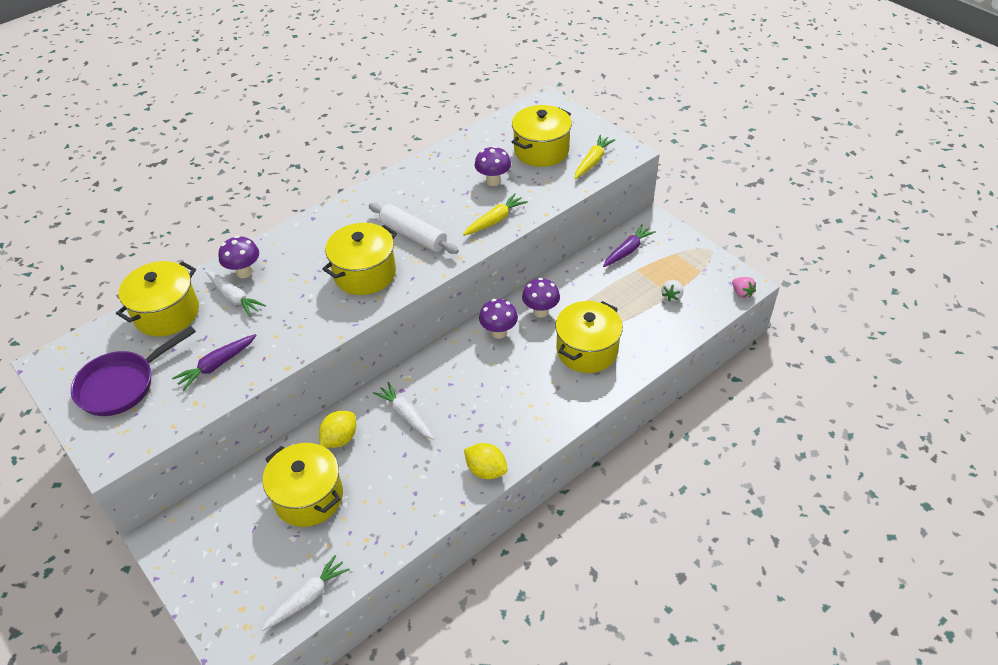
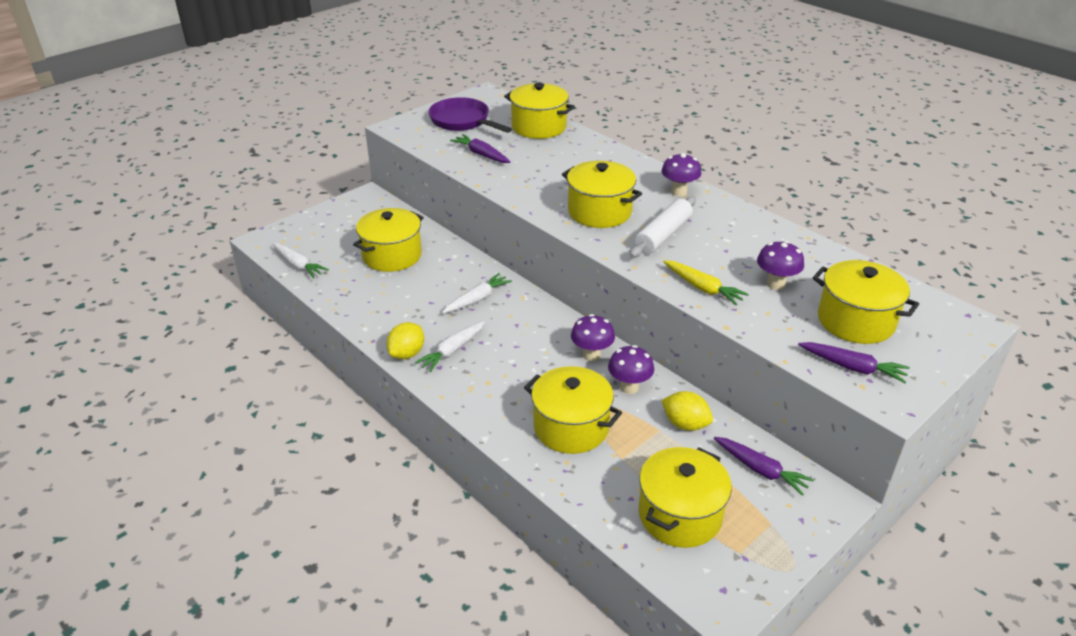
camera: 85 degrees right, 10 degrees down
(234, 297) = (560, 152): white carrot -> white carrot (452, 351)
(244, 272) = (592, 153): purple mushroom -> purple mushroom (679, 192)
(340, 438) = (451, 265): yellow lemon -> yellow lemon (685, 424)
(592, 161) = (852, 367): yellow carrot -> purple carrot
(672, 296) = (680, 515): white strawberry -> yellow pot
(742, 293) = (703, 602): pink strawberry -> none

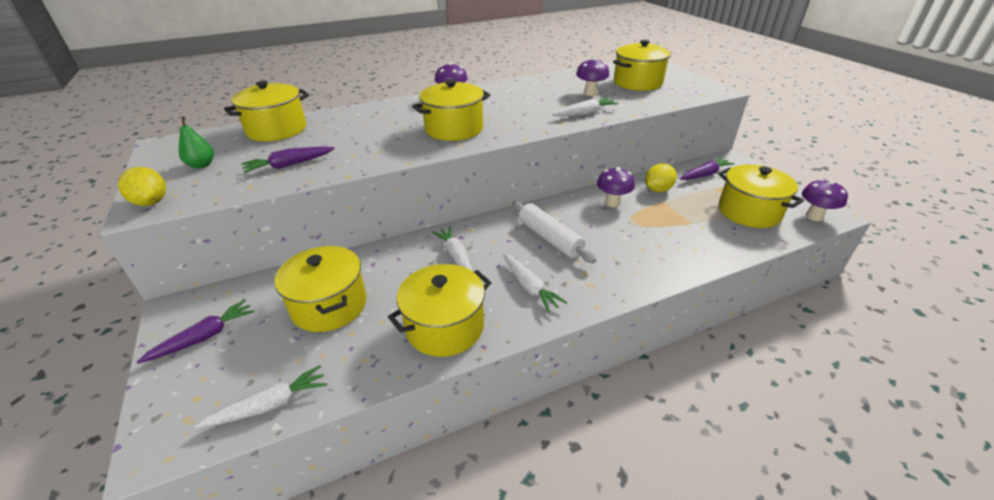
camera: 70 degrees left, 0 degrees up
(407, 353) = (520, 321): yellow lemon -> yellow lemon (151, 202)
(462, 121) = (202, 165): purple pan -> green pear
(571, 427) = (654, 238): yellow pot -> yellow pot (445, 327)
(591, 355) = (568, 211): purple mushroom -> purple mushroom (814, 216)
(663, 235) = (508, 113): white rolling pin -> white rolling pin (550, 238)
(702, 288) = (585, 113): yellow carrot -> white carrot
(852, 367) = (684, 92): purple carrot -> purple carrot (204, 337)

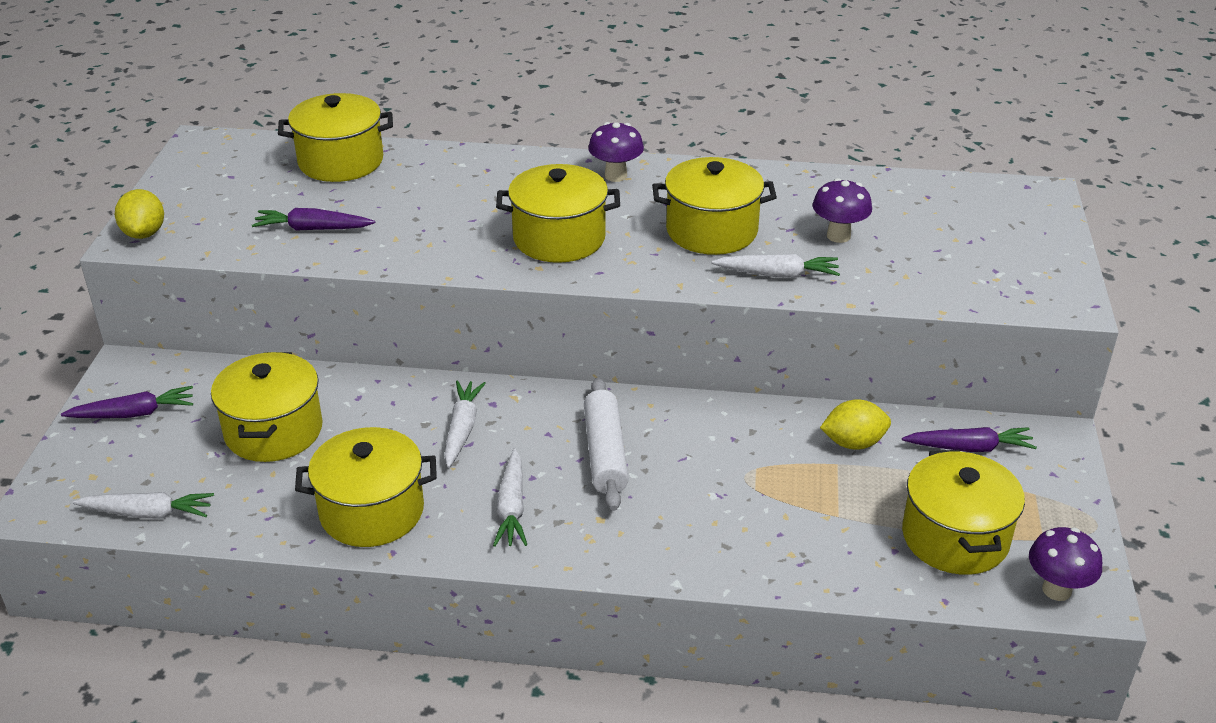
camera: 30 degrees right, 0 degrees up
(202, 165) = (222, 194): green pear -> none
(612, 203) = (755, 436): purple mushroom -> none
(637, 83) = (950, 239): yellow pot -> yellow pot (711, 231)

